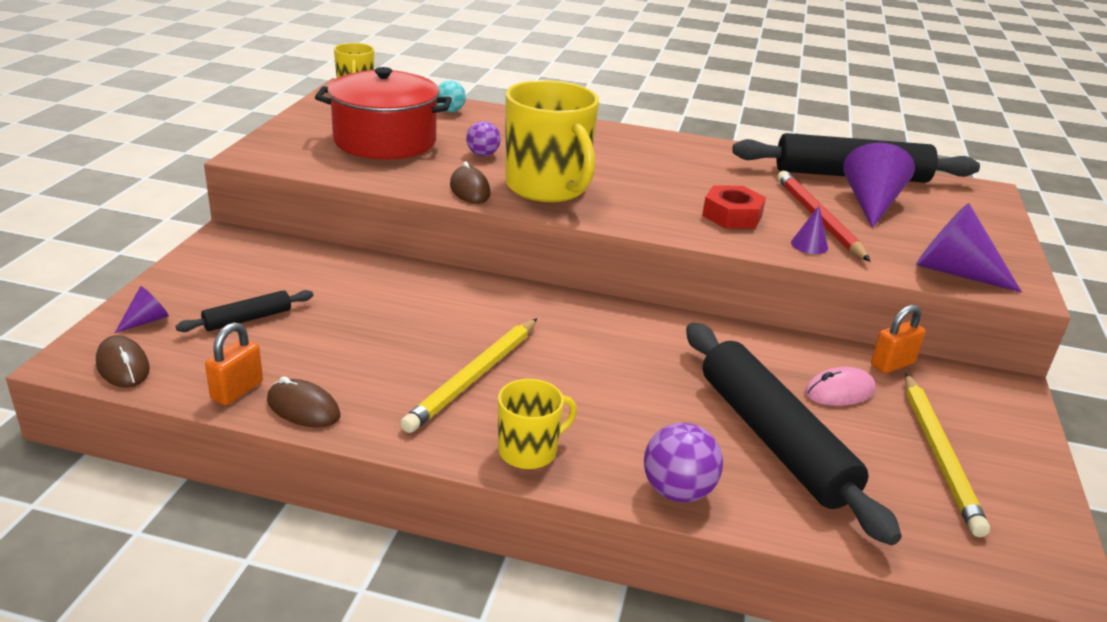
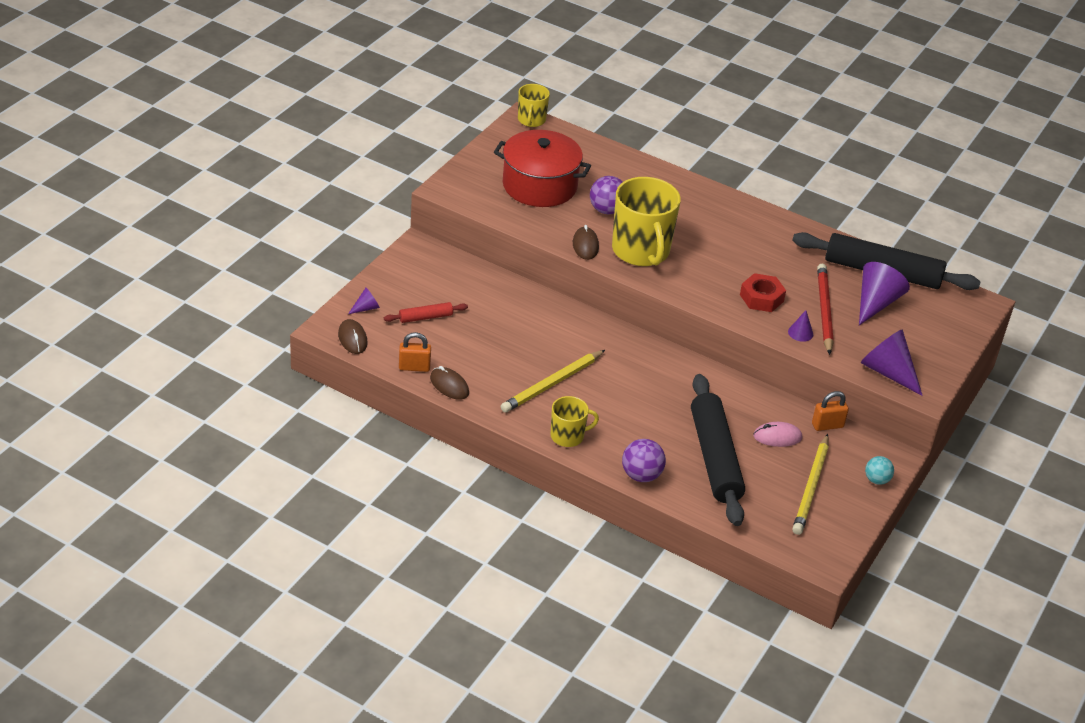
camera: 15 degrees right, 10 degrees up
(237, 391) = (414, 367): orange padlock -> orange padlock turned 45 degrees clockwise
(247, 319) = (425, 317): black rolling pin -> red rolling pin
(450, 111) = (598, 156): turquoise ball -> turquoise ball (876, 480)
(483, 154) = (606, 210): purple ball -> purple ball, size x1.51

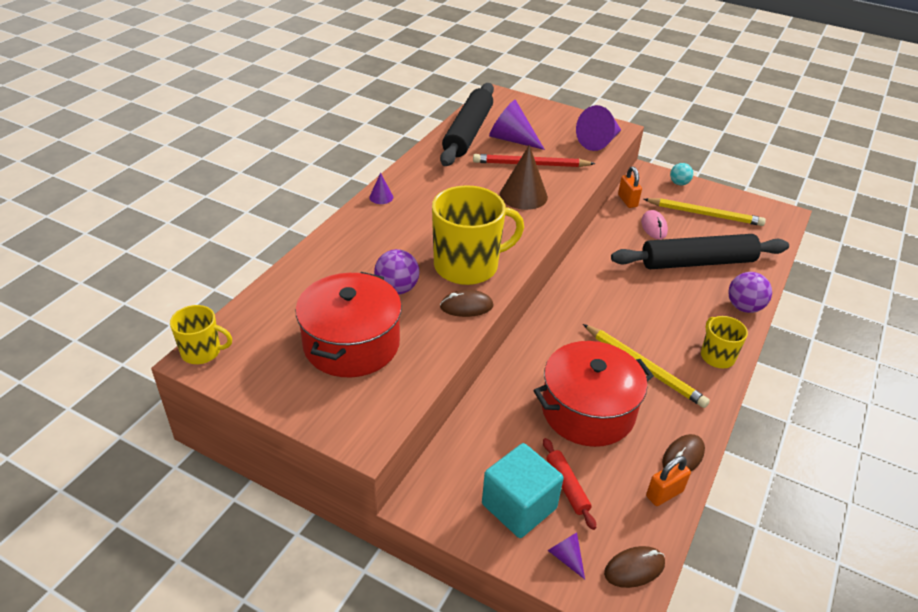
camera: 90 degrees left, 0 degrees up
(410, 291) = (519, 506): none -> turquoise cube
(414, 367) = (664, 494): orange padlock -> orange padlock turned 60 degrees clockwise
(501, 340) = (588, 411): none -> red pot
(761, 298) = (523, 195): red nut -> brown cone
(800, 333) = (566, 178): purple cone -> purple cone (381, 197)

